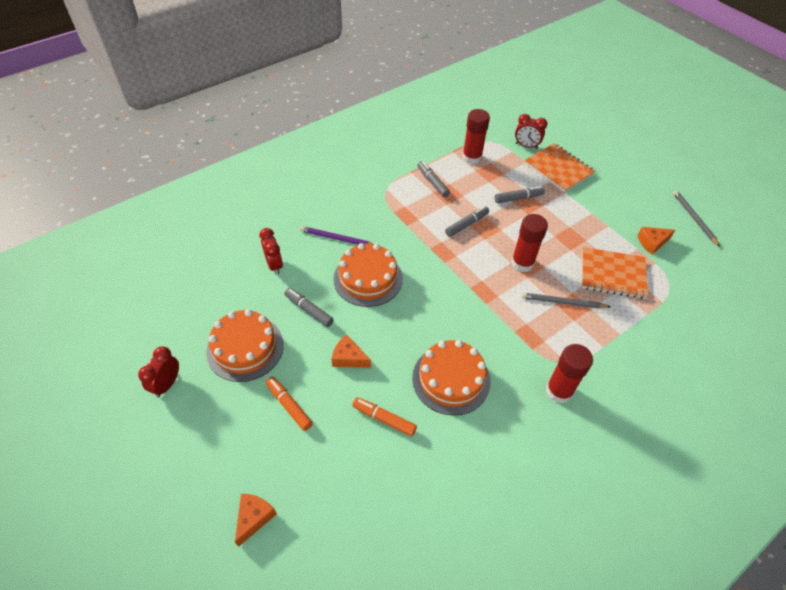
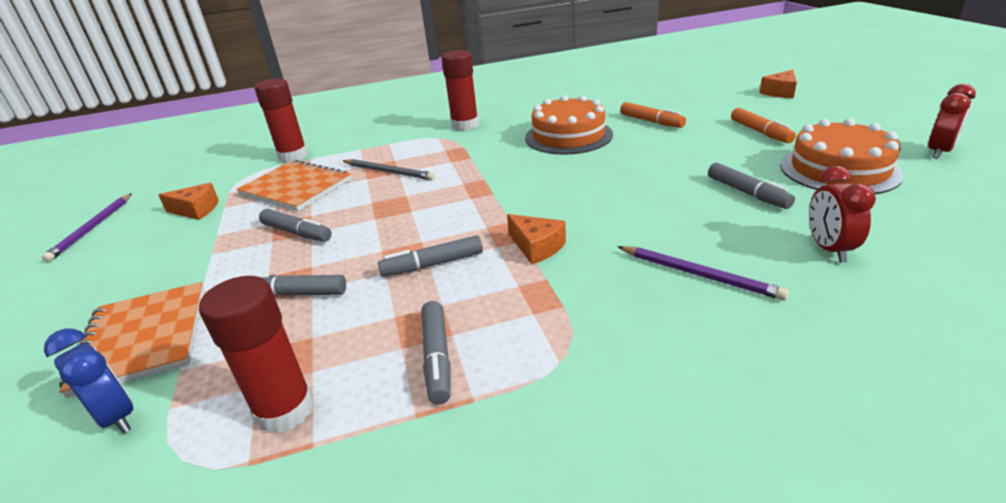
camera: 155 degrees left, 20 degrees down
(349, 358) = (686, 154): orange cheese -> orange cheese (536, 247)
(368, 278) = (646, 216): orange cake -> none
(522, 263) = (396, 208): red glue stick -> red glue stick (293, 156)
(526, 146) = (117, 417): red clock -> blue clock
(562, 234) = (297, 233): none -> grey marker
(693, 218) = (92, 228): grey pencil -> purple pencil

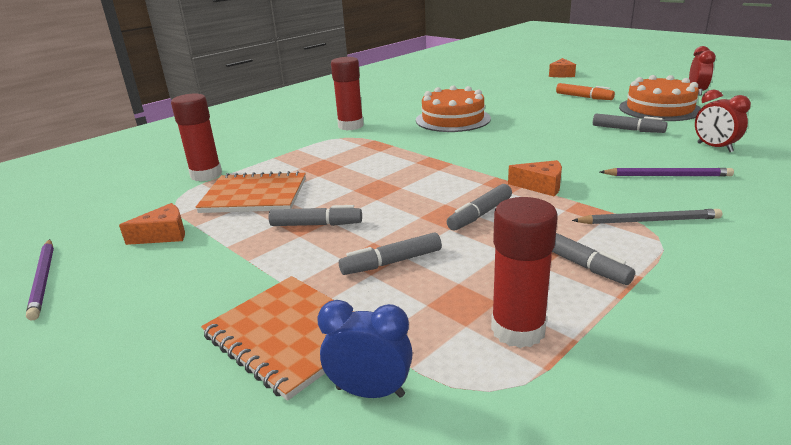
camera: 30 degrees left, 5 degrees down
(389, 172) = (333, 167): grey pencil -> grey pencil (648, 221)
(651, 121) = (501, 102): orange marker -> none

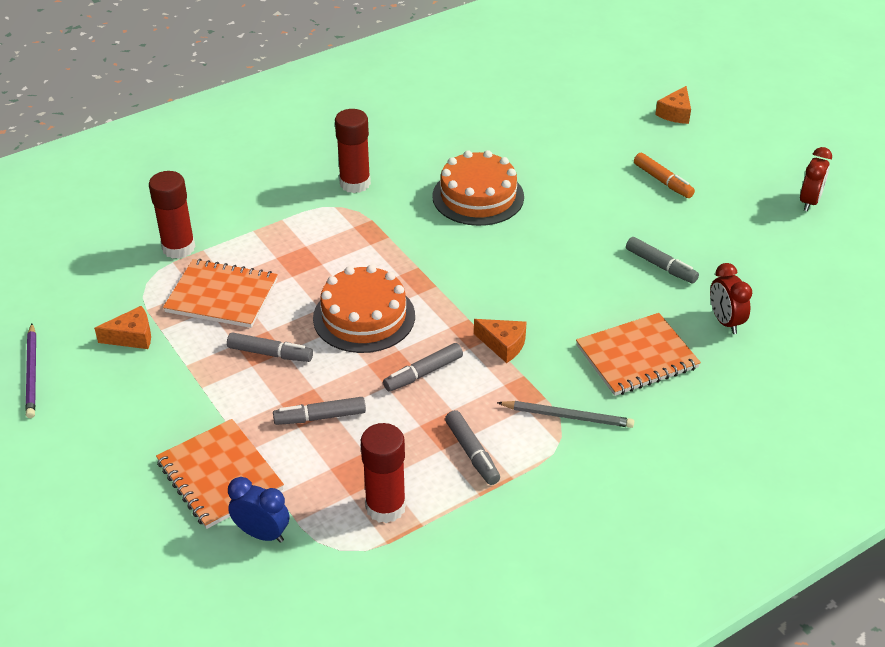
camera: 10 degrees right, 15 degrees up
(659, 109) = (731, 230): orange cake -> orange cake (364, 317)
(667, 175) = (637, 357): purple pencil -> orange notebook

